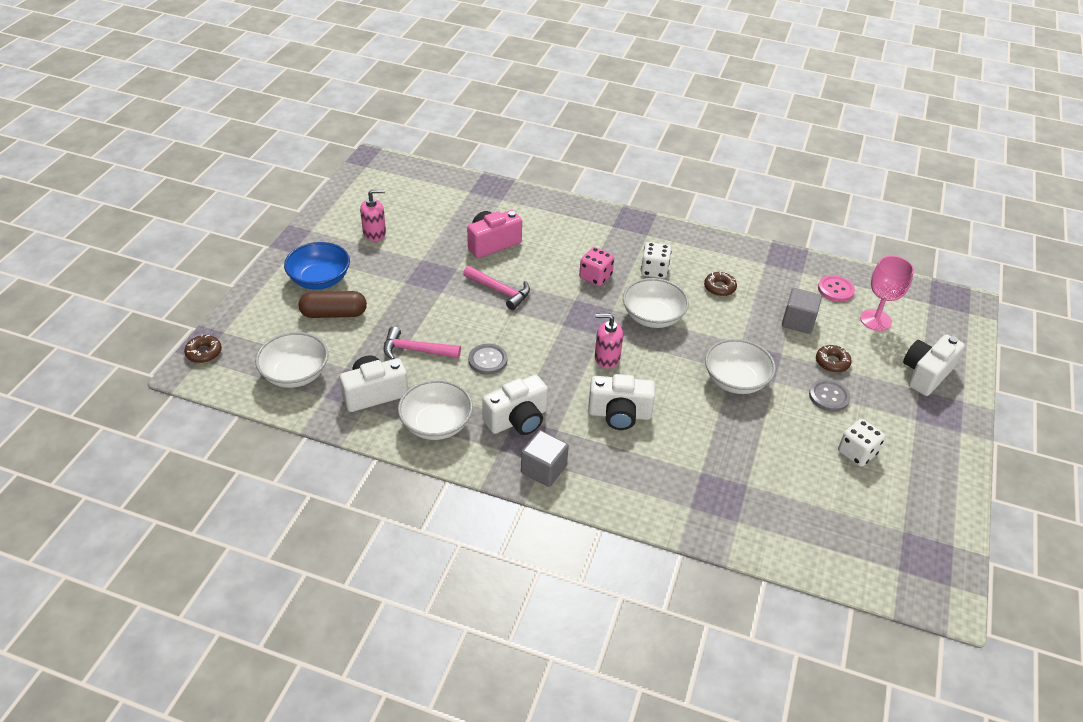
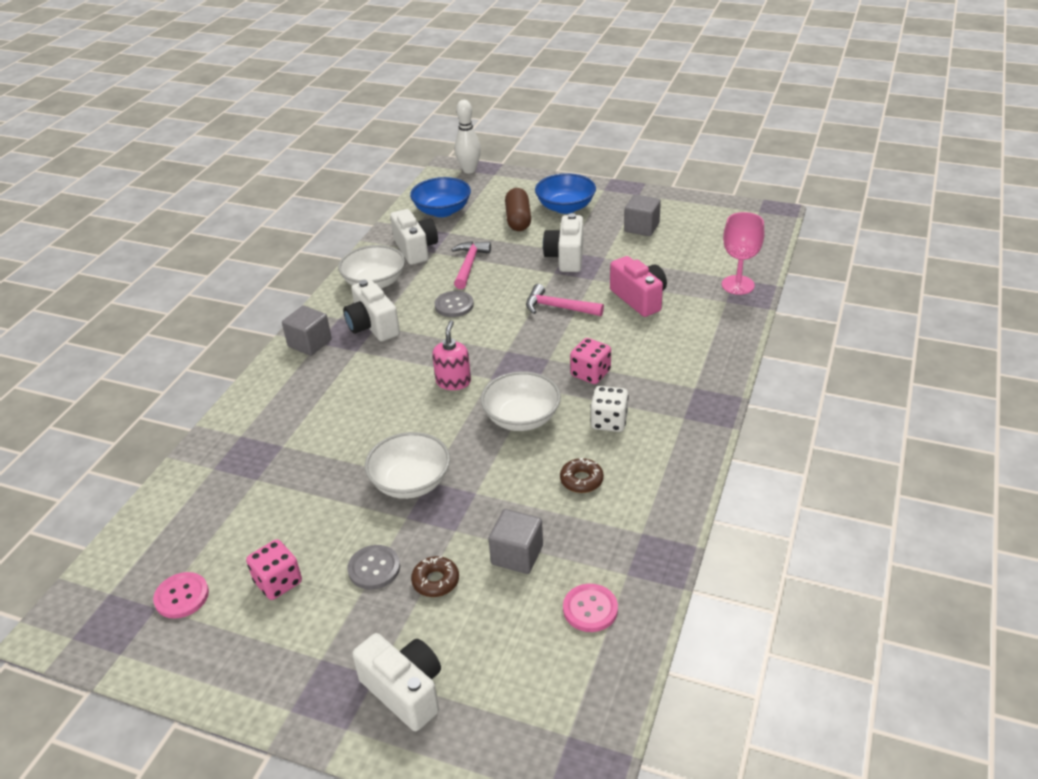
camera: 95 degrees right, 5 degrees down
(204, 353) = (469, 170): brown donut -> white bowling pin
(295, 374) = (442, 211): white bowl -> blue bowl
(374, 233) = (641, 227): pink soap dispenser -> grey cube
(500, 291) = (558, 307): pink hammer -> pink hammer turned 75 degrees clockwise
(619, 414) = (370, 390): white camera -> white camera (566, 257)
(856, 453) = (278, 582): white dice -> pink dice
(875, 320) = (523, 649): pink goblet -> pink goblet (738, 285)
(888, 515) = (182, 596): none -> pink button

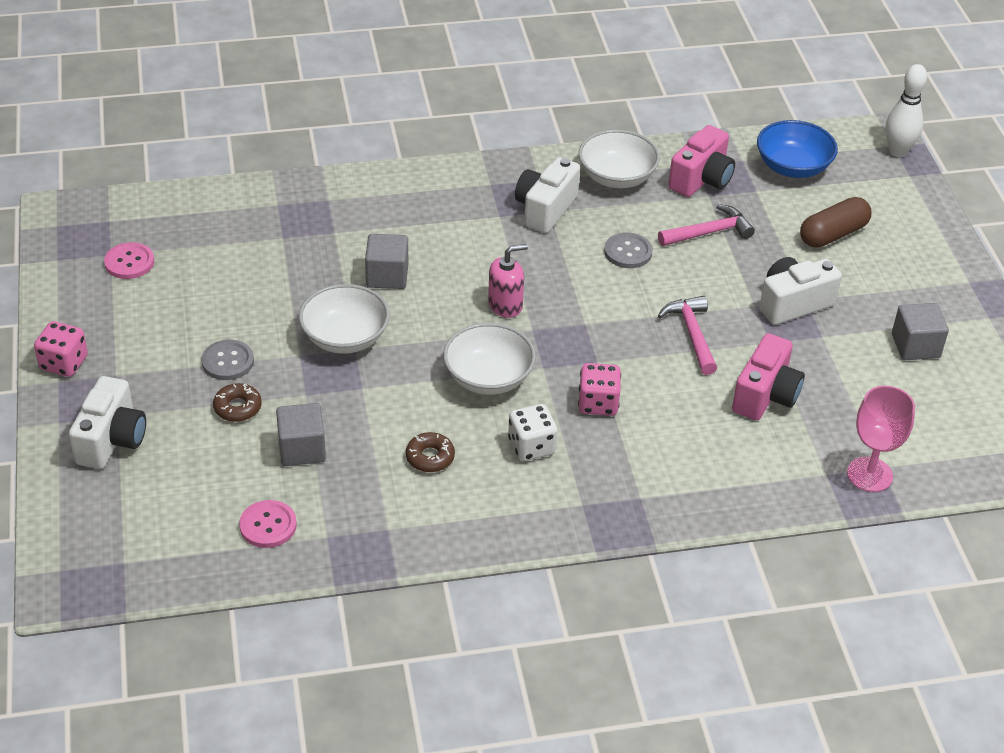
camera: 55 degrees right, 5 degrees up
(278, 582) = (177, 310): pink dice -> pink dice (64, 363)
(310, 343) = (485, 179): grey cube -> grey cube (387, 276)
(415, 249) = (701, 179): white camera -> pink camera
(565, 207) = (896, 263): blue bowl -> none

